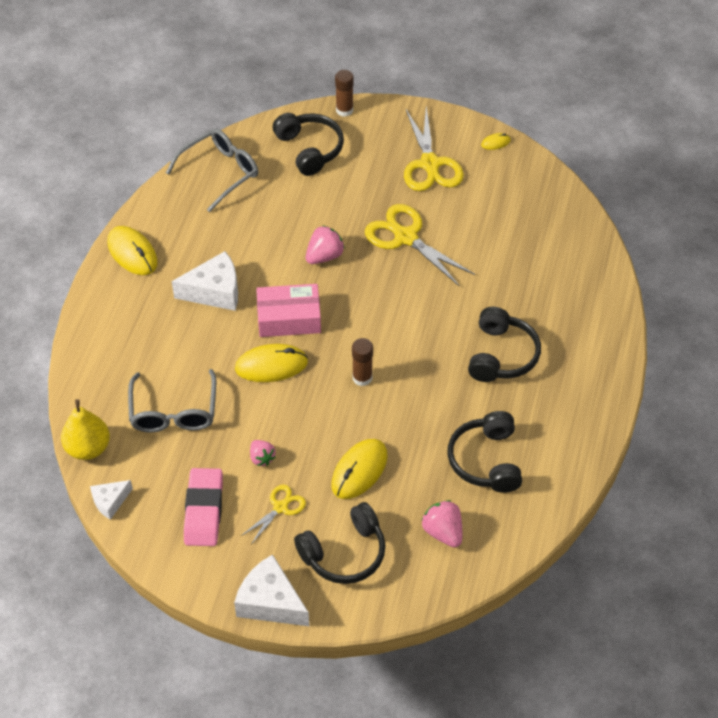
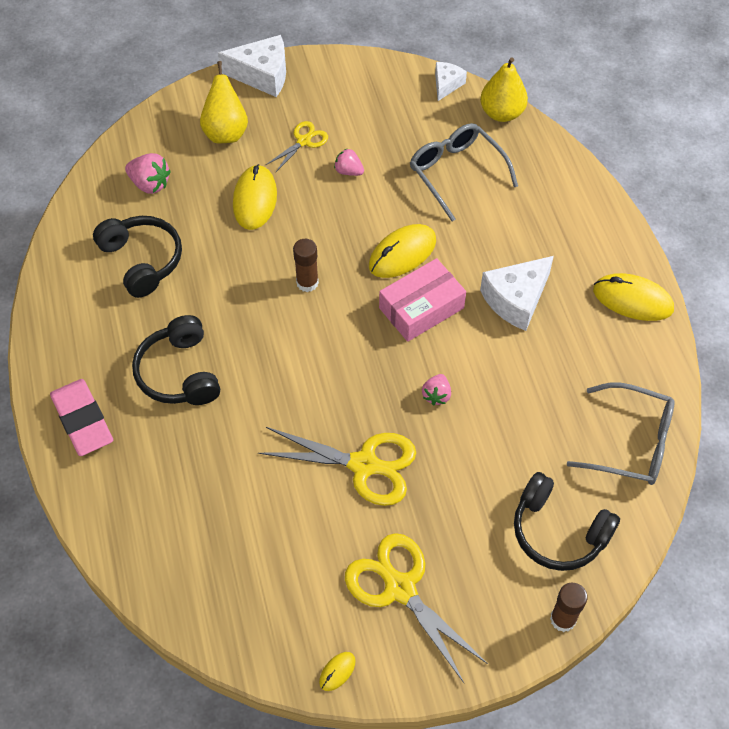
camera: 150 degrees right, 5 degrees up
(204, 510) = (365, 111): pink eraser -> pink eraser (82, 420)
(220, 172) = (631, 443): grey glasses -> grey glasses turned 90 degrees counterclockwise
(280, 507) = (303, 141): yellow scissors -> yellow scissors turned 150 degrees counterclockwise
(324, 256) = (436, 395): pink strawberry -> pink strawberry, size x0.66
(344, 553) = (226, 132): black headphones -> yellow pear

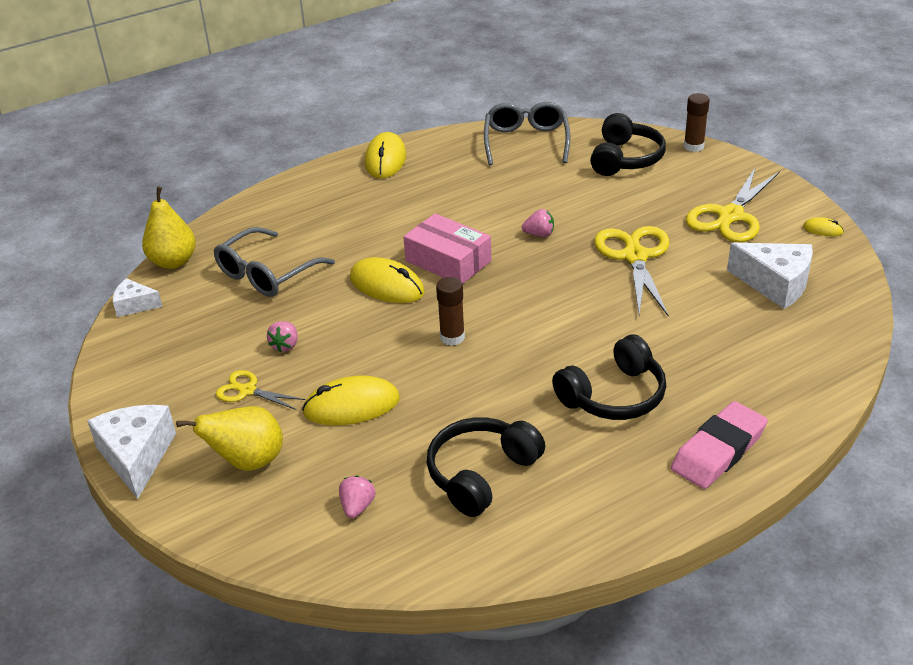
camera: 105 degrees left, 20 degrees down
(150, 184) = (357, 507): pink strawberry -> pink strawberry, size x0.66
(516, 300) = (413, 213): white cheese -> white cheese (775, 284)

